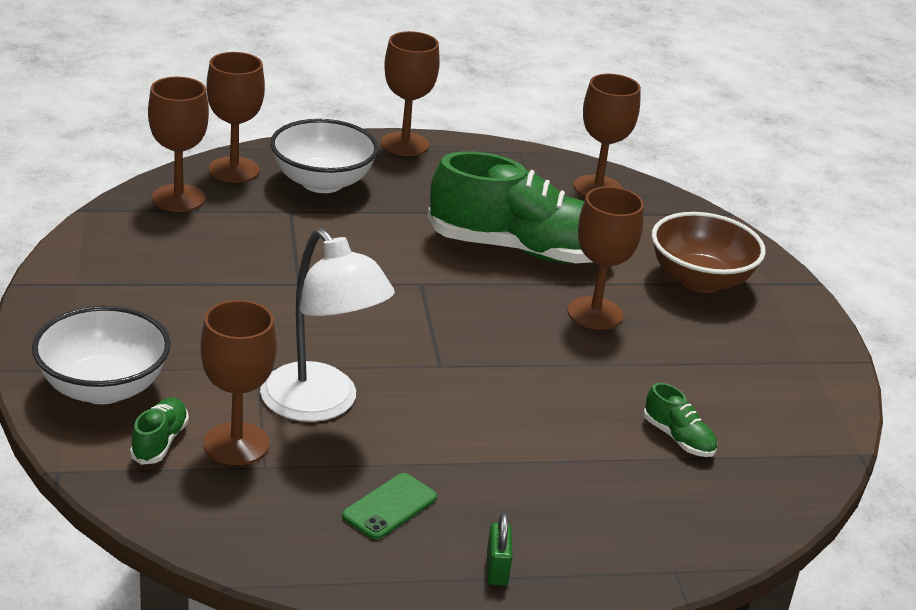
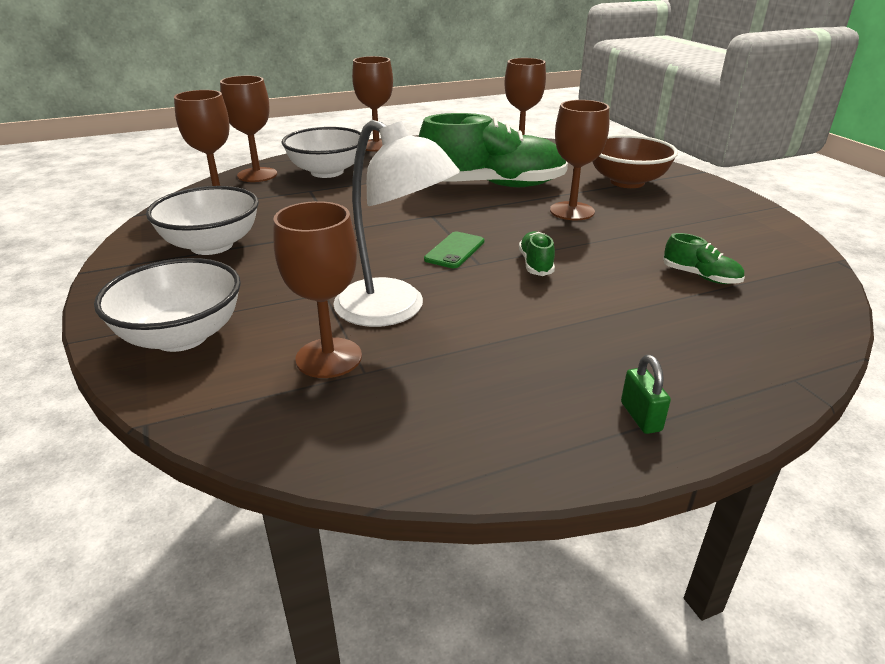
camera: 10 degrees left, 0 degrees up
(155, 276) = (212, 245): none -> white bowl
(160, 442) = (251, 372): green shoe -> green shoe (536, 264)
(390, 507) = (503, 382): green phone -> green phone (454, 250)

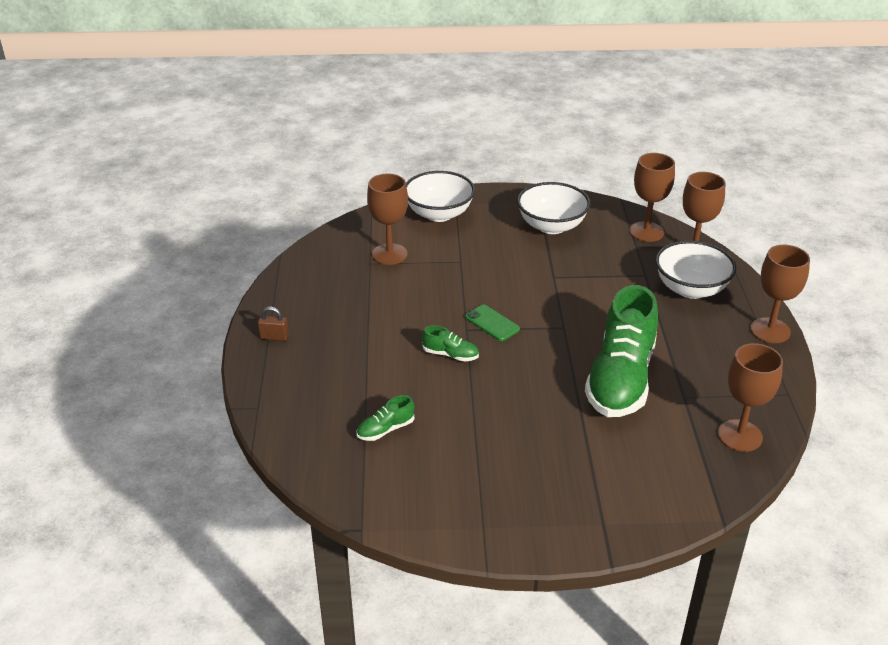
camera: 110 degrees right, 5 degrees up
(394, 310) = (424, 282): white lamp -> none
(572, 211) = (537, 408): brown goblet -> none
(627, 182) = (598, 478): brown bowl -> none
(640, 417) = (274, 337): green padlock -> brown padlock

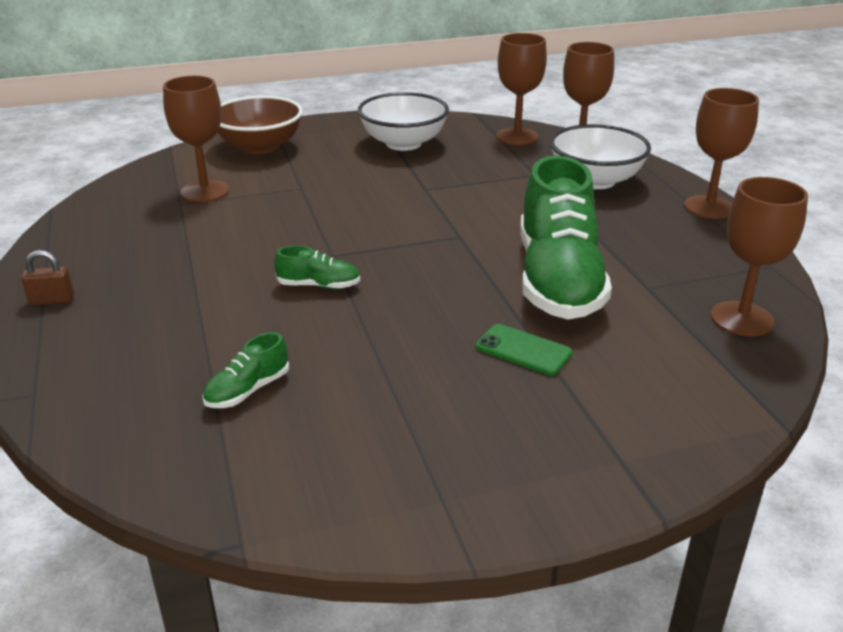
camera: 15 degrees left, 5 degrees down
(439, 214) = (260, 147): white bowl -> brown bowl
(492, 323) = (364, 244): green phone -> green phone (523, 350)

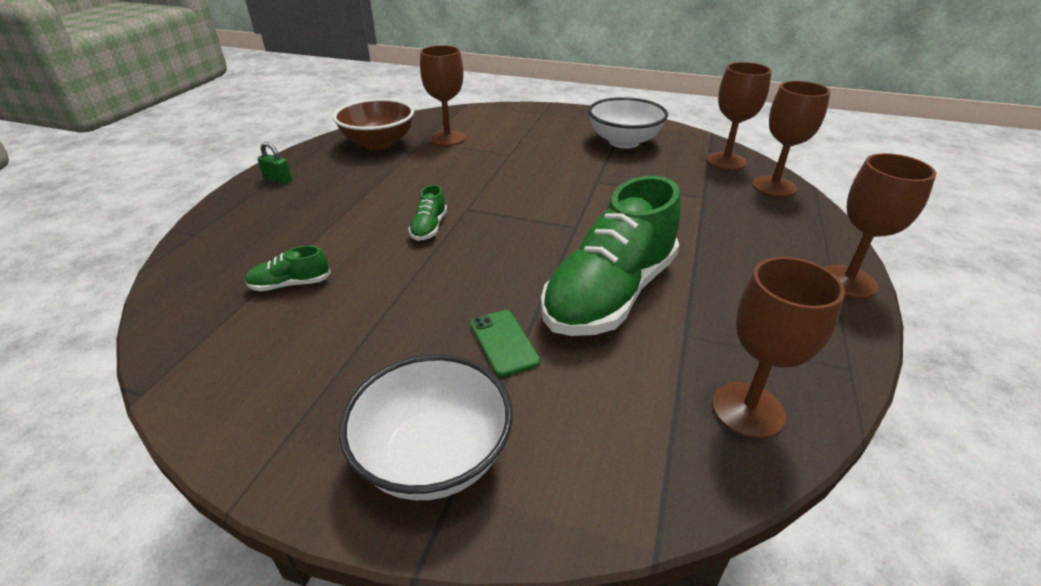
camera: 35 degrees right, 5 degrees up
(52, 300) = (278, 180): brown padlock -> green padlock
(260, 147) = (520, 118): brown bowl -> brown bowl (379, 143)
(319, 285) = (429, 227): green shoe -> green shoe turned 60 degrees clockwise
(595, 180) = (754, 219): white bowl -> white bowl (433, 457)

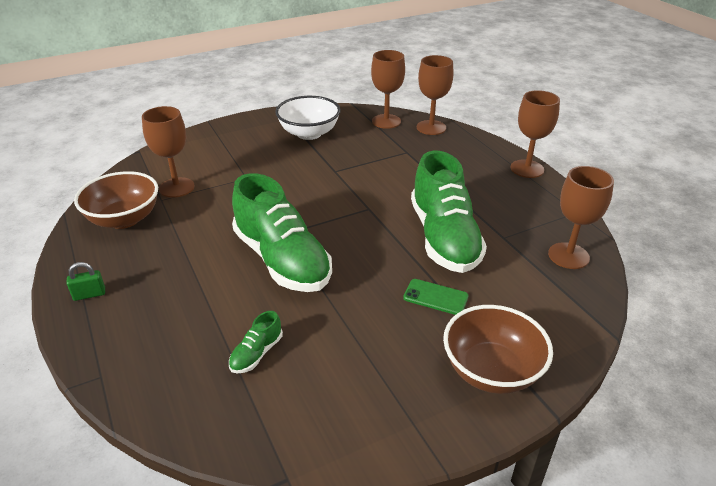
camera: 45 degrees left, 0 degrees up
(429, 227) = (282, 260): green shoe -> green shoe, size x2.45
(433, 457) = (491, 371): white bowl -> brown bowl

